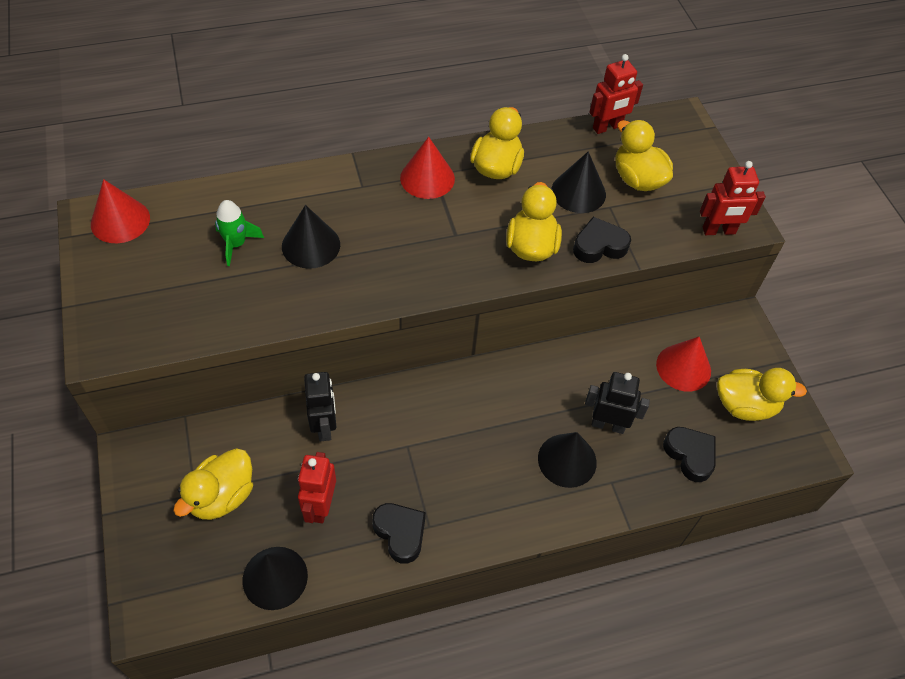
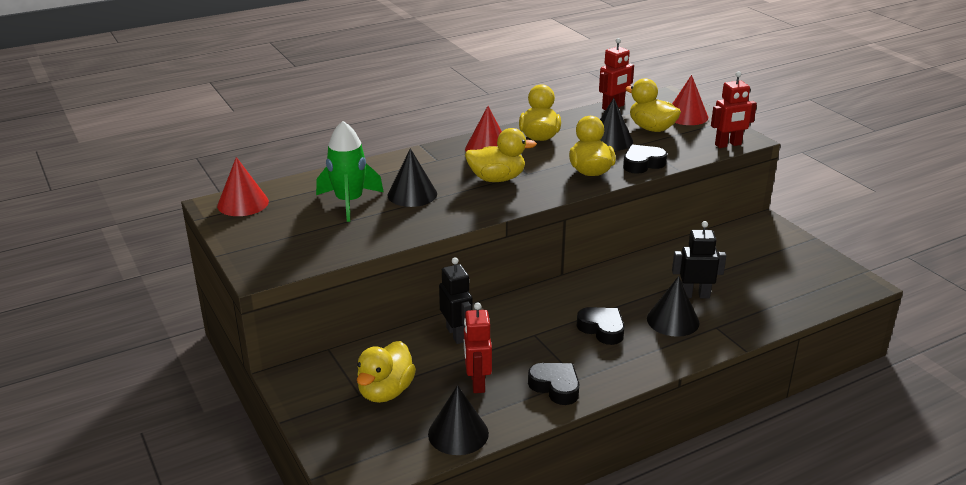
camera: 10 degrees left, 25 degrees down
(236, 244) = (349, 202): green rocket -> green rocket, size x1.59
(683, 367) = (736, 254): red cone -> red cone (686, 116)
(690, 455) = (770, 301): black heart -> black heart (602, 329)
(745, 405) = (797, 267): yellow duck -> yellow duck (497, 179)

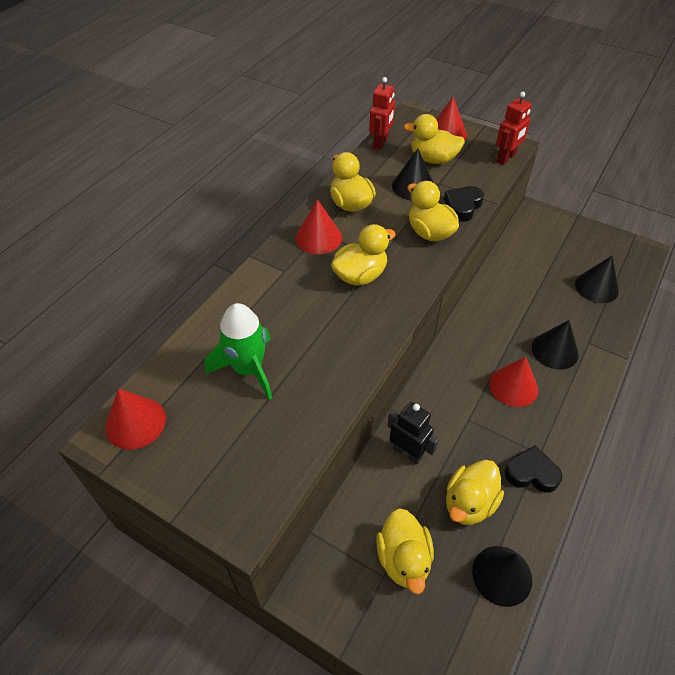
camera: 30 degrees left, 20 degrees up
(412, 194) = (300, 330): black cone -> black cone (596, 287)
(477, 383) = (469, 503): red robot -> yellow duck
(602, 329) = (513, 386): black heart -> red cone
(694, 295) = (548, 314): black robot -> none

